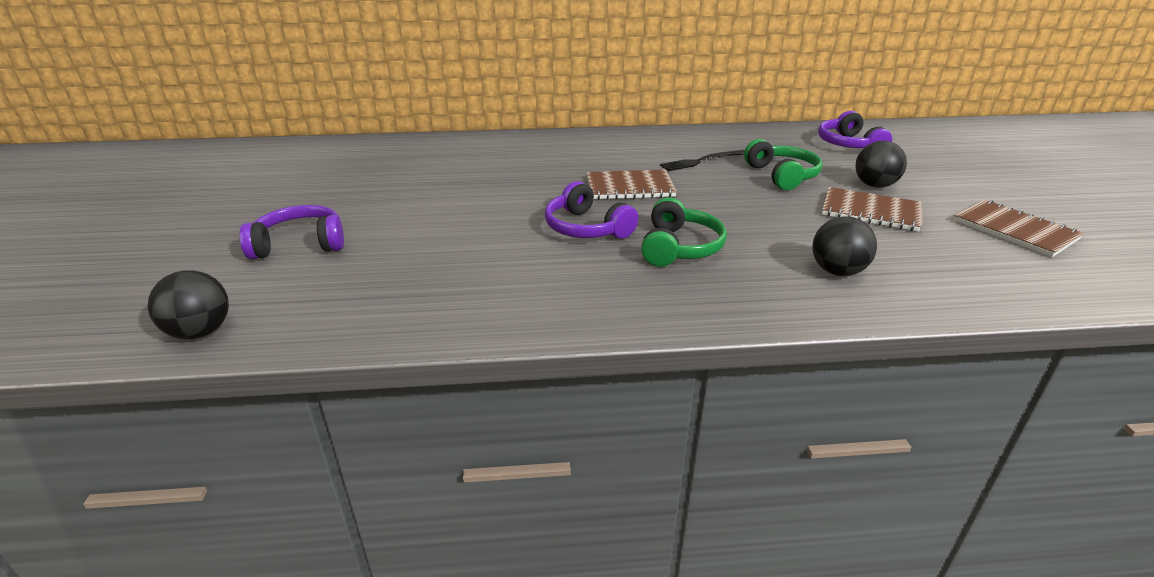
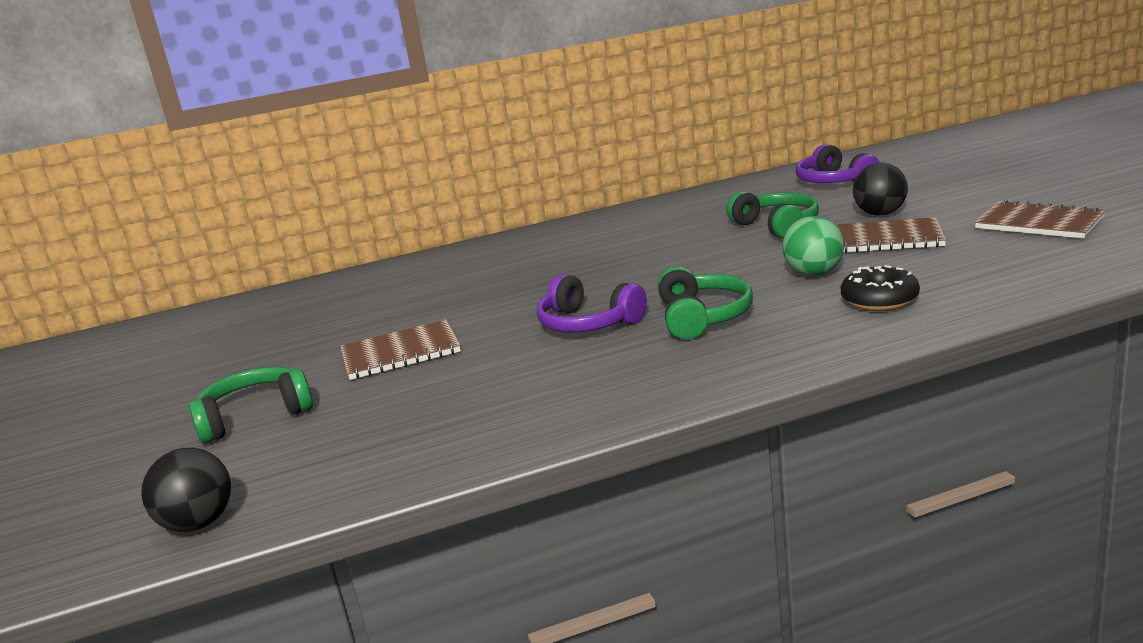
camera: 10 degrees left, 10 degrees down
(300, 244) = (254, 416): purple headphones -> green headphones
(630, 187) = (613, 274): brown notebook -> brown notebook (400, 353)
(701, 161) = (679, 231): black fork -> none
(792, 229) = (814, 273): none -> green ball
(837, 271) = (879, 300): black ball -> black donut

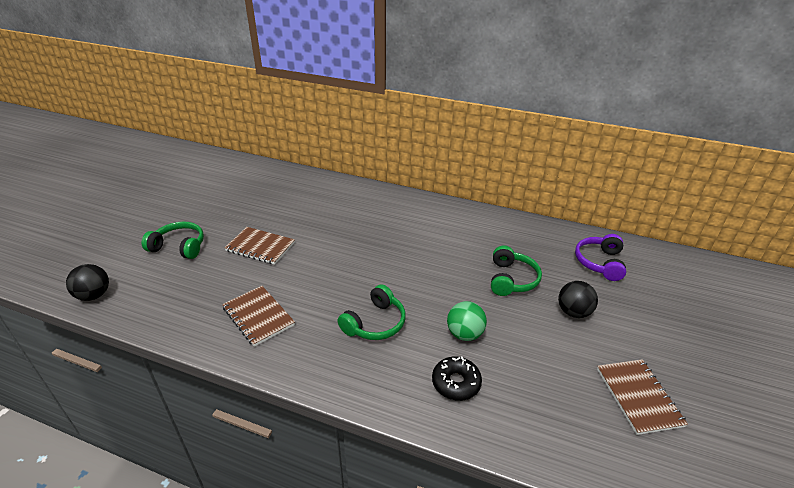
camera: 35 degrees right, 15 degrees up
(588, 323) = (335, 286): purple headphones -> none
(887, 239) = (540, 337): brown notebook -> brown notebook (258, 316)

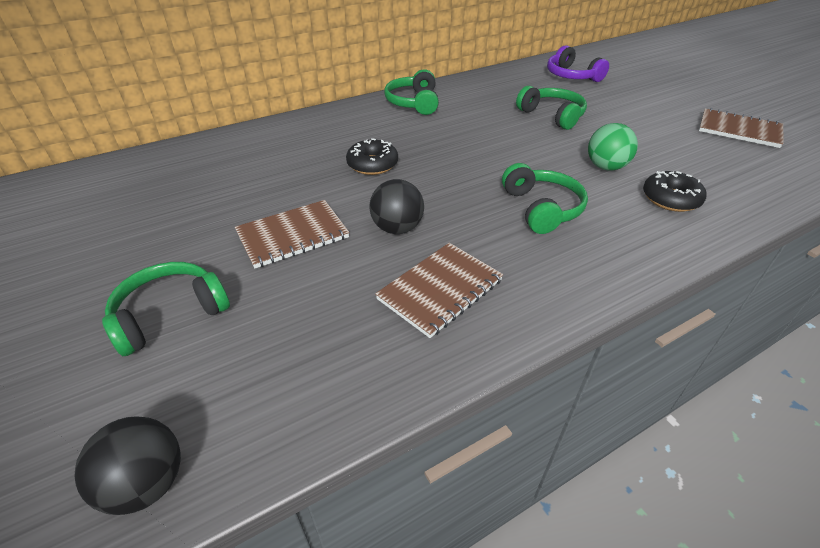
camera: 50 degrees left, 5 degrees up
(258, 316) = (440, 290): brown notebook -> brown notebook turned 45 degrees counterclockwise
(352, 237) = (372, 164): none -> black donut
(445, 214) = (413, 103): none -> green headphones
(573, 312) = (622, 111): black ball -> black ball (397, 228)

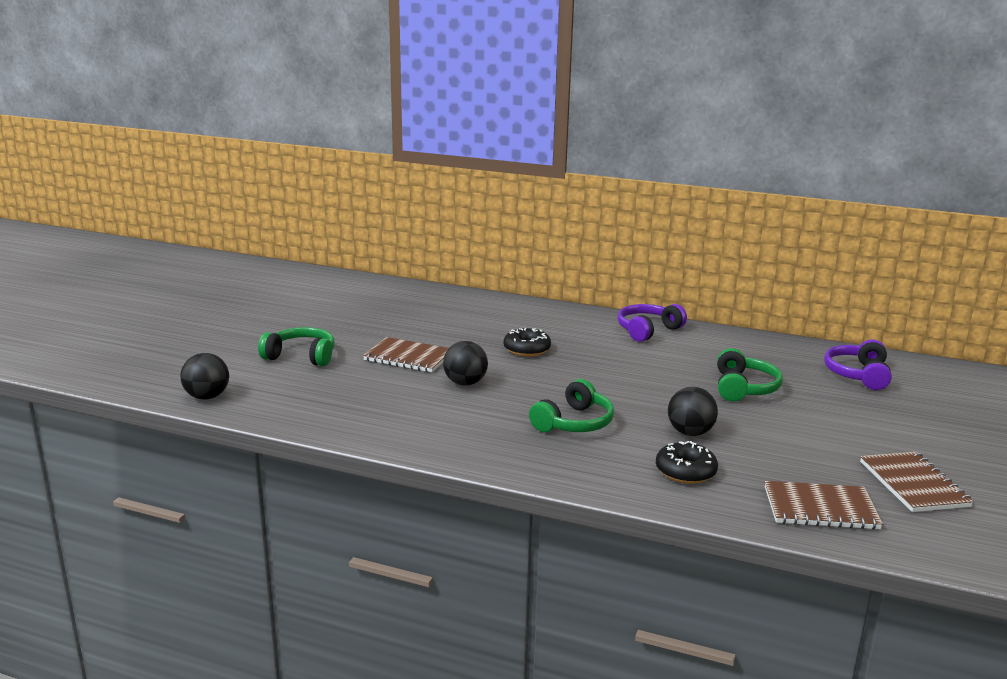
camera: 50 degrees right, 20 degrees down
(413, 103) = (647, 330): green headphones -> purple headphones
(440, 290) = (424, 416): brown notebook -> brown notebook (820, 508)
(606, 167) = (690, 433): green ball -> black ball

